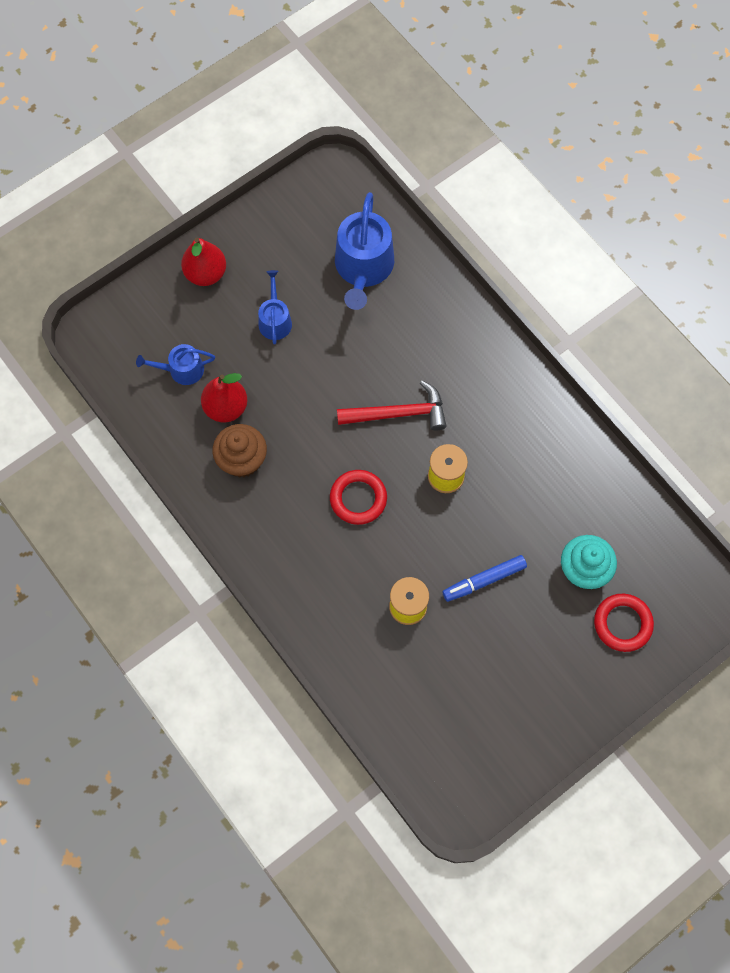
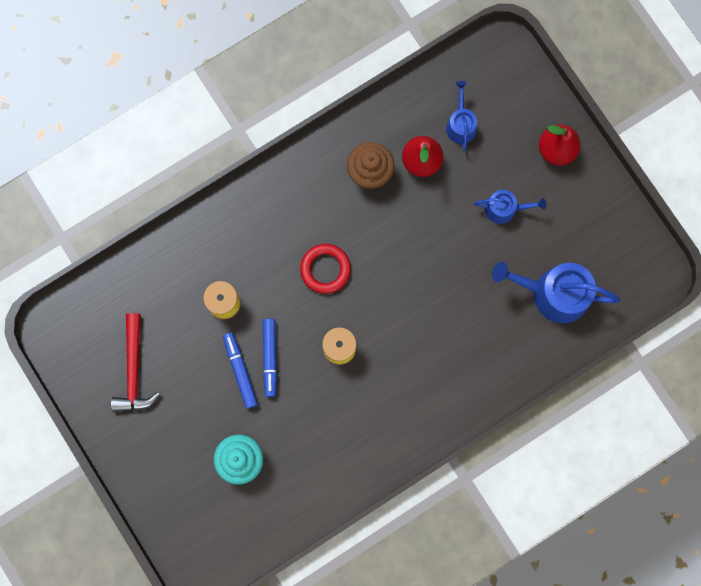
camera: 95 degrees right, 10 degrees up
(398, 413) = (403, 312): red hammer -> red hammer (134, 370)
(465, 549) = (270, 358): none -> blue marker
(622, 623) = (189, 487): red ring -> none

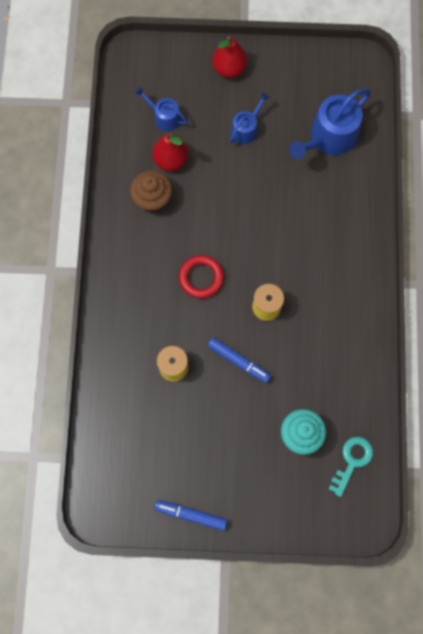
camera: 55 degrees left, 5 degrees down
(134, 370) = (176, 469): red hammer -> none
(240, 371) = (233, 389): blue marker -> blue marker (191, 514)
(248, 523) = (352, 461): none -> turquoise key

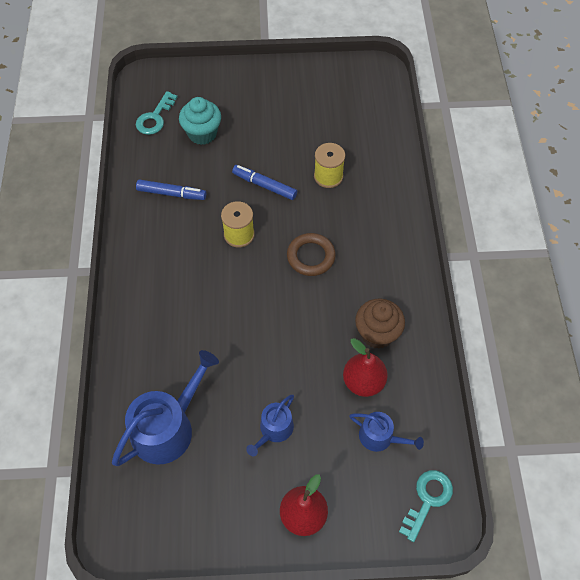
camera: 175 degrees right, 15 degrees down
(137, 71) = (428, 499): none -> turquoise key
(191, 514) = (297, 73): blue marker -> blue marker (171, 194)
(201, 278) = (311, 256): red ring -> brown ring

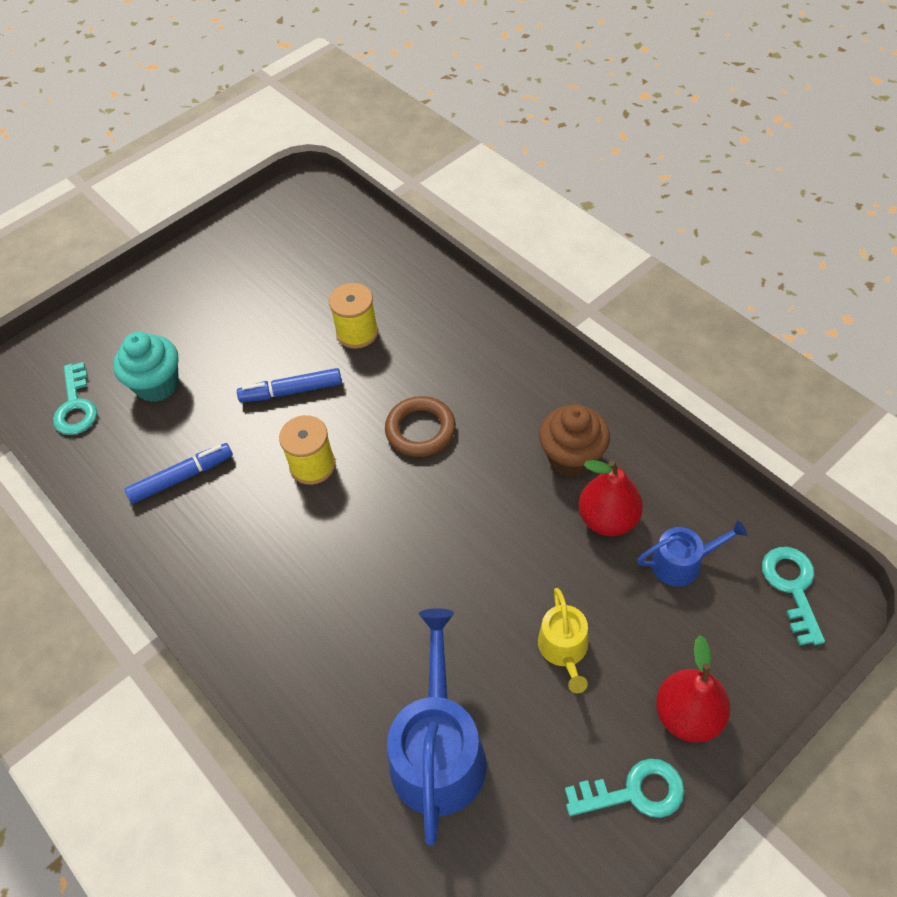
camera: 35 degrees left, 5 degrees down
(240, 527) = (634, 792): none -> turquoise key
(274, 430) = (564, 649): blue watering can -> yellow watering can

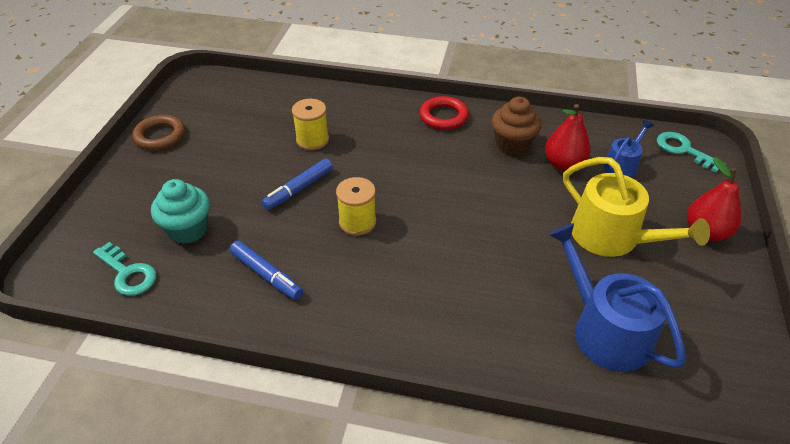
camera: 40 degrees left, 10 degrees down
(182, 478) = (266, 275): blue marker -> blue marker turned 105 degrees clockwise
(420, 430) = (409, 171): brown ring -> brown ring (160, 136)
(529, 373) = (443, 116): none -> red ring
(564, 649) = (612, 237): yellow watering can -> yellow watering can, size x1.81
(634, 792) = (724, 283): turquoise key -> none

